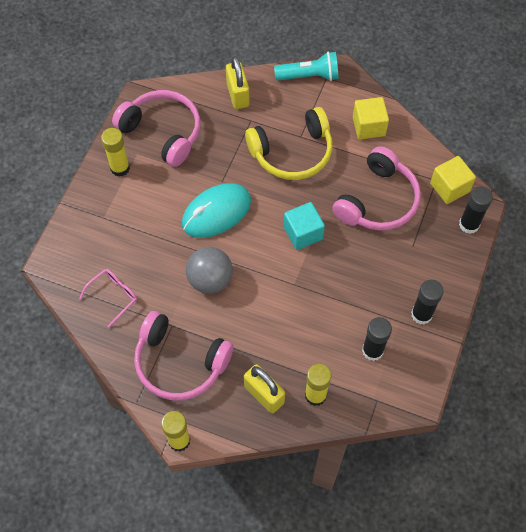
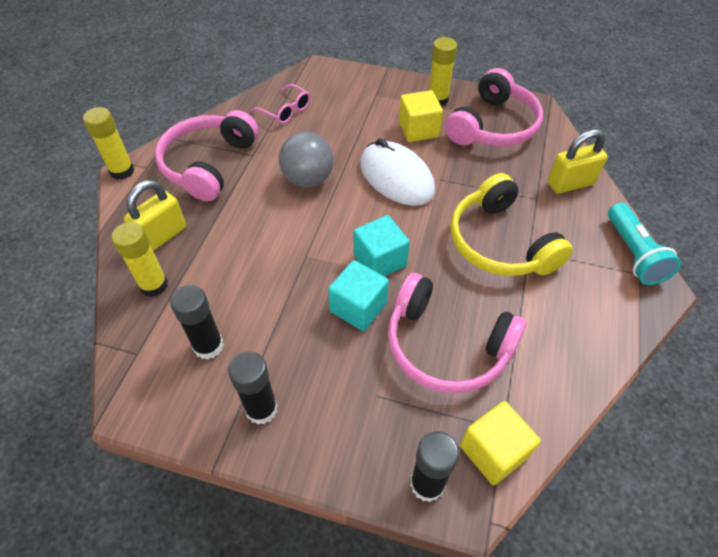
camera: 85 degrees right, 10 degrees down
(216, 212) = (396, 177): turquoise mouse -> white mouse
(344, 251) = (358, 307): none -> turquoise cube
(368, 126) = (574, 330): yellow cube -> yellow cube (418, 130)

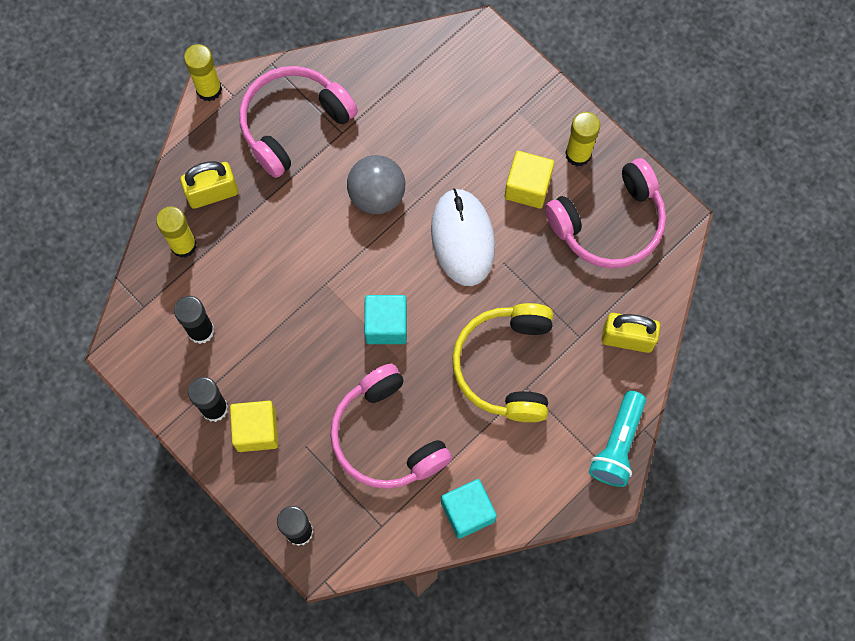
camera: 30 degrees right, 20 degrees up
(285, 110) = (407, 85): pink glasses -> none
(358, 307) = (339, 361): turquoise cube -> turquoise cube (467, 512)
(493, 451) = (362, 537): yellow cube -> yellow cube (256, 430)

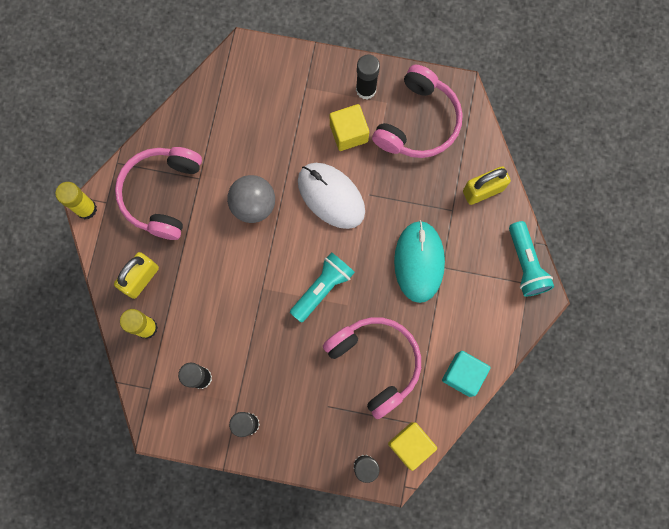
camera: 35 degrees left, 5 degrees up
(256, 430) = (287, 418): yellow cube -> yellow cube (410, 445)
(386, 325) = (322, 288): turquoise cube -> turquoise flashlight
(386, 437) = (376, 362): pink headphones -> pink headphones turned 150 degrees counterclockwise
(505, 366) = (419, 262): yellow headphones -> turquoise mouse
(578, 154) = (366, 90): yellow glue stick -> black glue stick

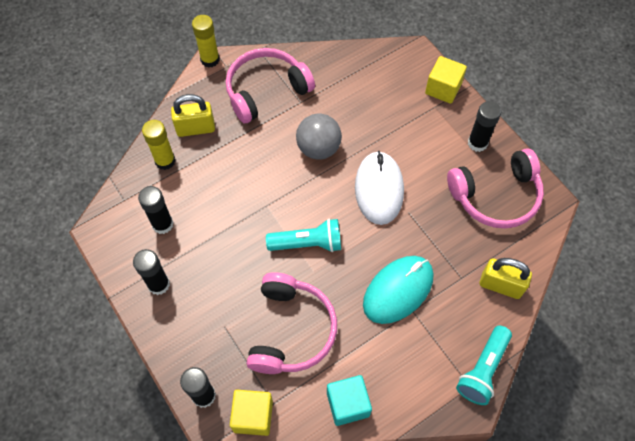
camera: 45 degrees right, 15 degrees down
(348, 133) = (435, 160): yellow cube -> yellow cube (443, 88)

